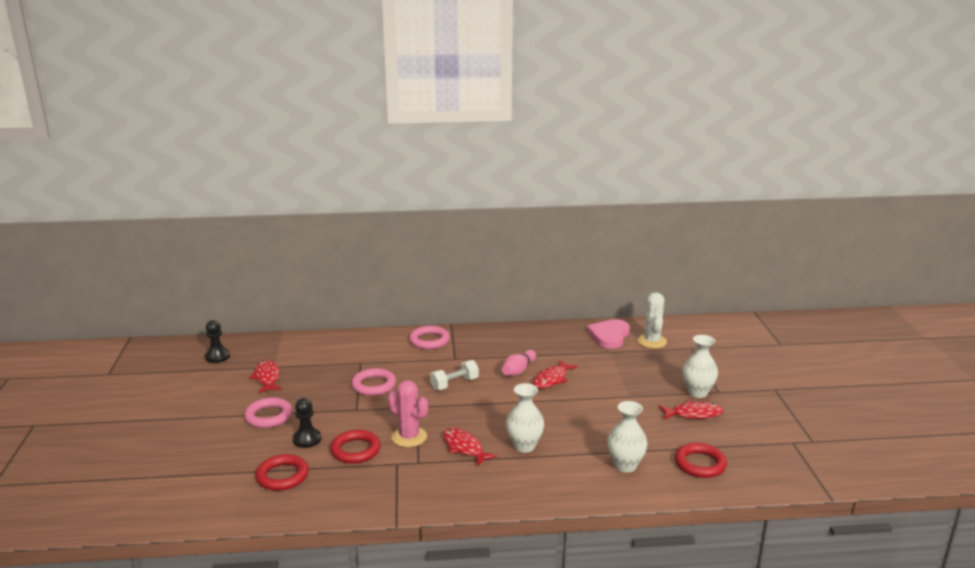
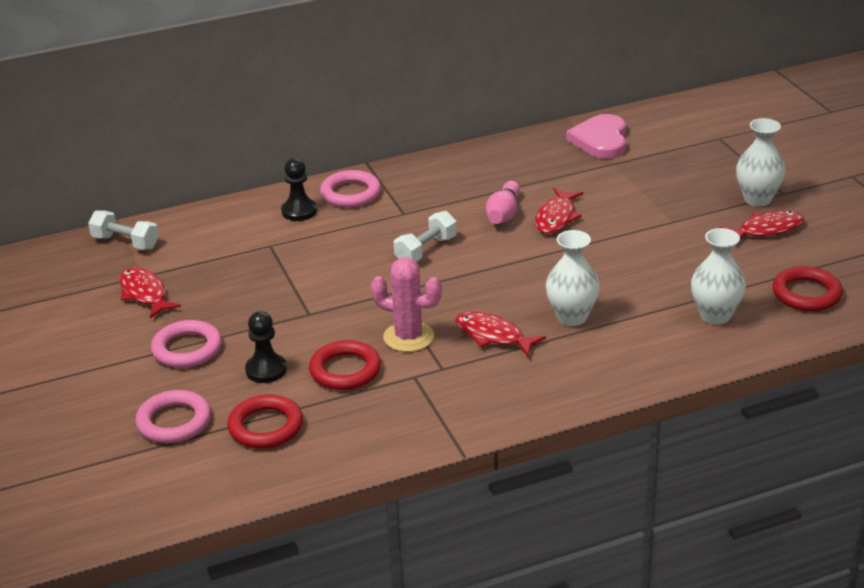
camera: 15 degrees left, 10 degrees up
(217, 357) = (44, 277): black pawn -> black pawn (299, 211)
(277, 345) = (125, 242): none -> white dumbbell
(373, 385) = (311, 274): pink ring -> pink ring (174, 422)
(652, 341) = (662, 138): white cactus -> none

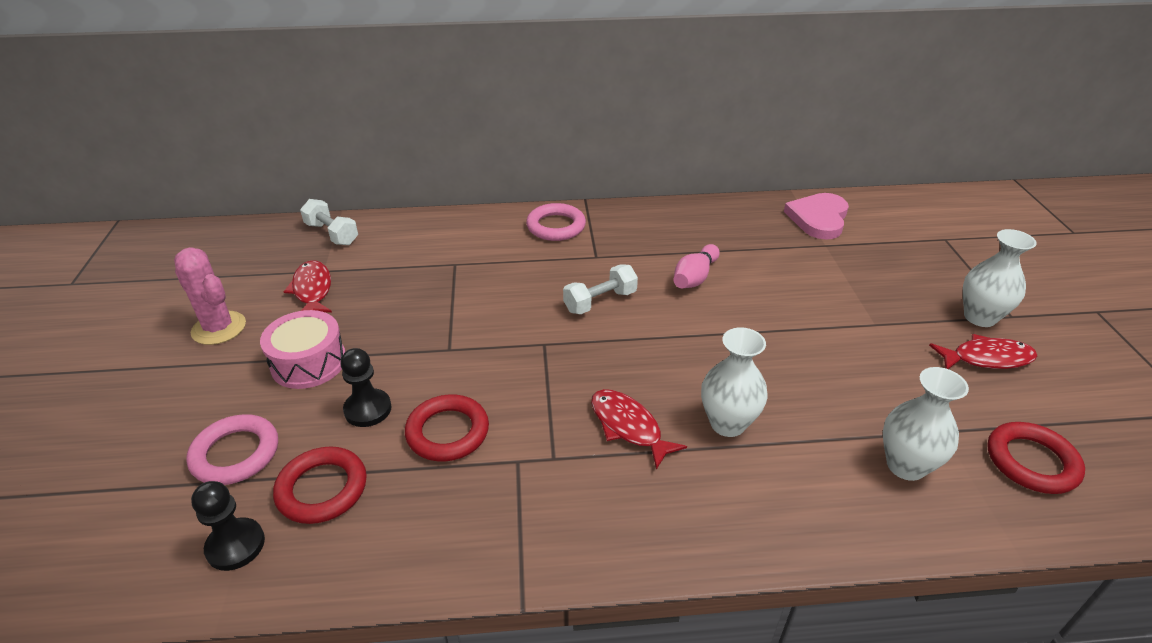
camera: 15 degrees right, 5 degrees up
(187, 349) = (309, 362): pink ring -> pink drum
(299, 211) = (500, 234): black pawn -> black pawn (235, 545)
(408, 337) = (535, 404): pink cactus -> pink cactus (219, 328)
(556, 217) = (748, 293): red fish -> none

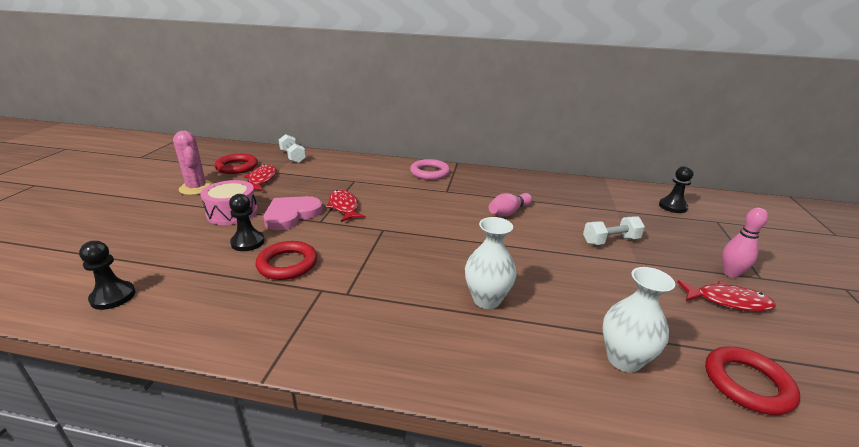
camera: 15 degrees right, 10 degrees down
(235, 454) = (154, 249): pink ring -> none
(322, 489) = (188, 278): red ring -> red ring (237, 167)
(600, 301) = (435, 214): white dumbbell -> white dumbbell (610, 241)
(628, 427) = (411, 286): red fish -> red fish (344, 207)
(818, 218) = (618, 195): pink heart -> pink heart (291, 215)
(888, 225) = (672, 207): none -> black pawn
(979, 317) = (730, 273): white vase -> pink bowling pin

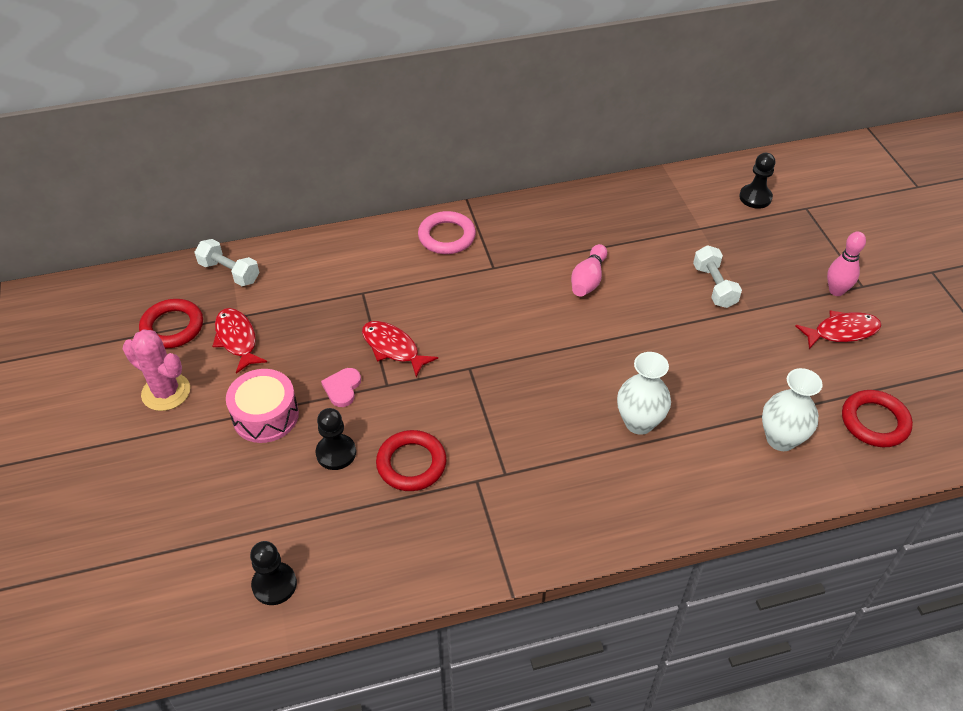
camera: 25 degrees left, 20 degrees up
(291, 215) = (342, 388): pink heart -> pink heart, size x0.56
(610, 241) = (714, 286): white dumbbell -> white dumbbell turned 60 degrees counterclockwise

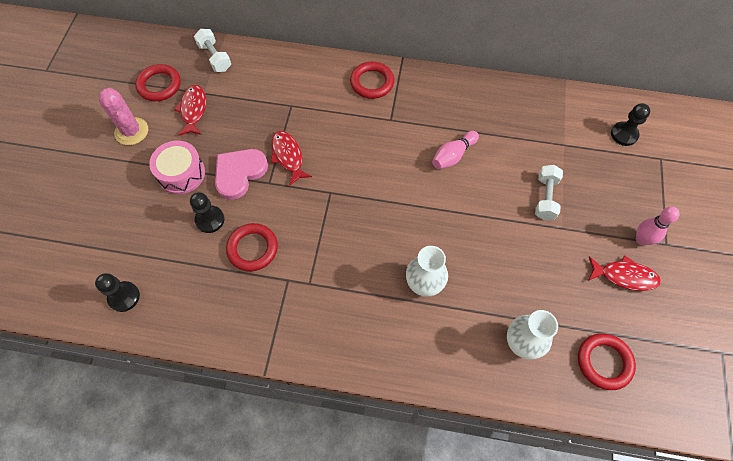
camera: 25 degrees right, 15 degrees up
(342, 388) = (239, 173): pink heart -> pink heart, size x1.80
(447, 236) = (372, 82): pink ring -> red ring

